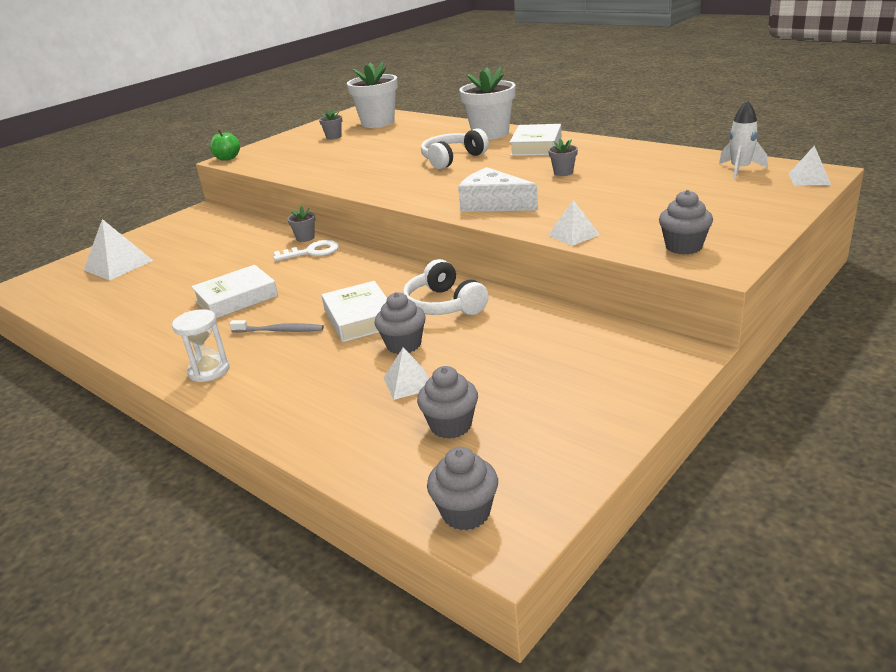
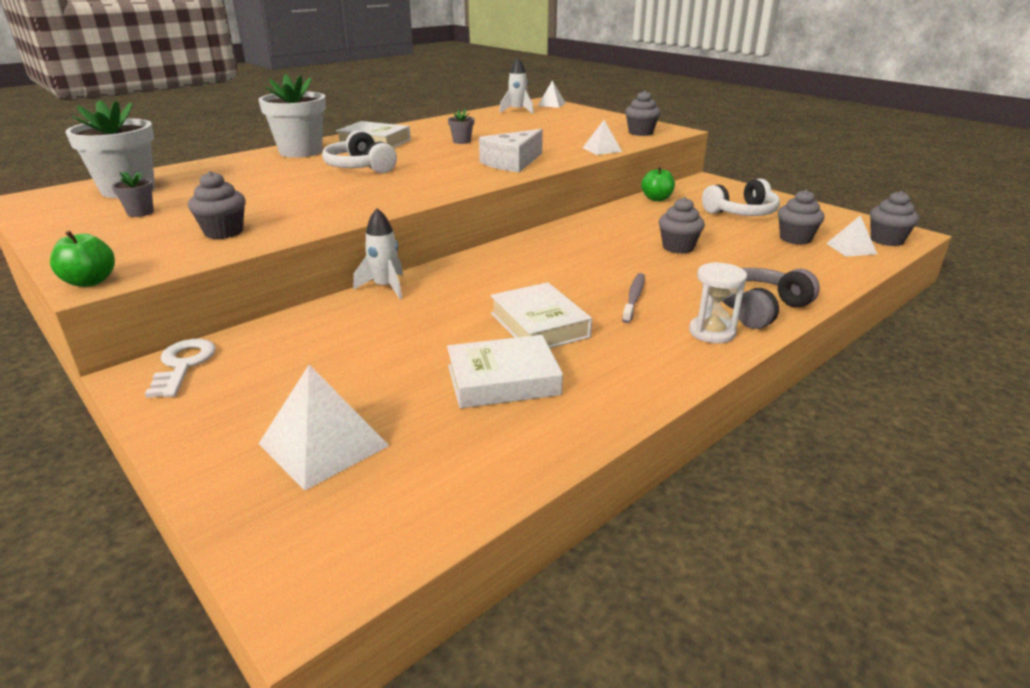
camera: 85 degrees left, 0 degrees up
(250, 395) = (760, 309): none -> grey headphones
(298, 162) = (224, 232): none -> grey cupcake
(305, 238) = (385, 287): grey flower pot -> white rocket
(311, 252) = (436, 283): white key -> white key (183, 365)
(360, 318) = (622, 262): white book -> white book (503, 380)
(408, 383) = (739, 248): white pyramid -> white pyramid (851, 248)
(444, 305) = (611, 231): white headphones -> white headphones (742, 213)
(570, 321) = (656, 199): none -> green apple

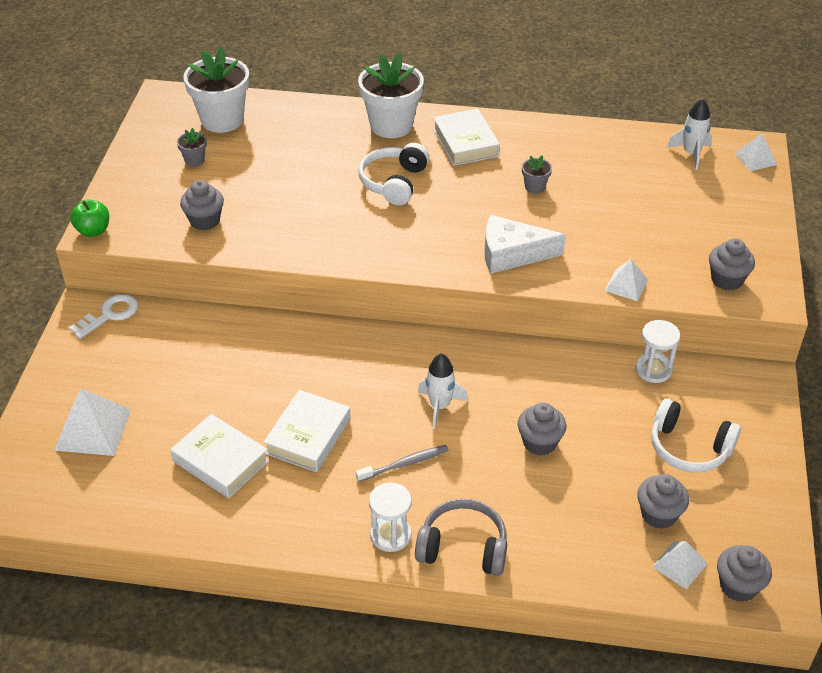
camera: 50 degrees right, 15 degrees up
(385, 287) = (283, 324): white rocket -> white rocket (440, 406)
(656, 199) = (653, 370): green apple -> white hourglass

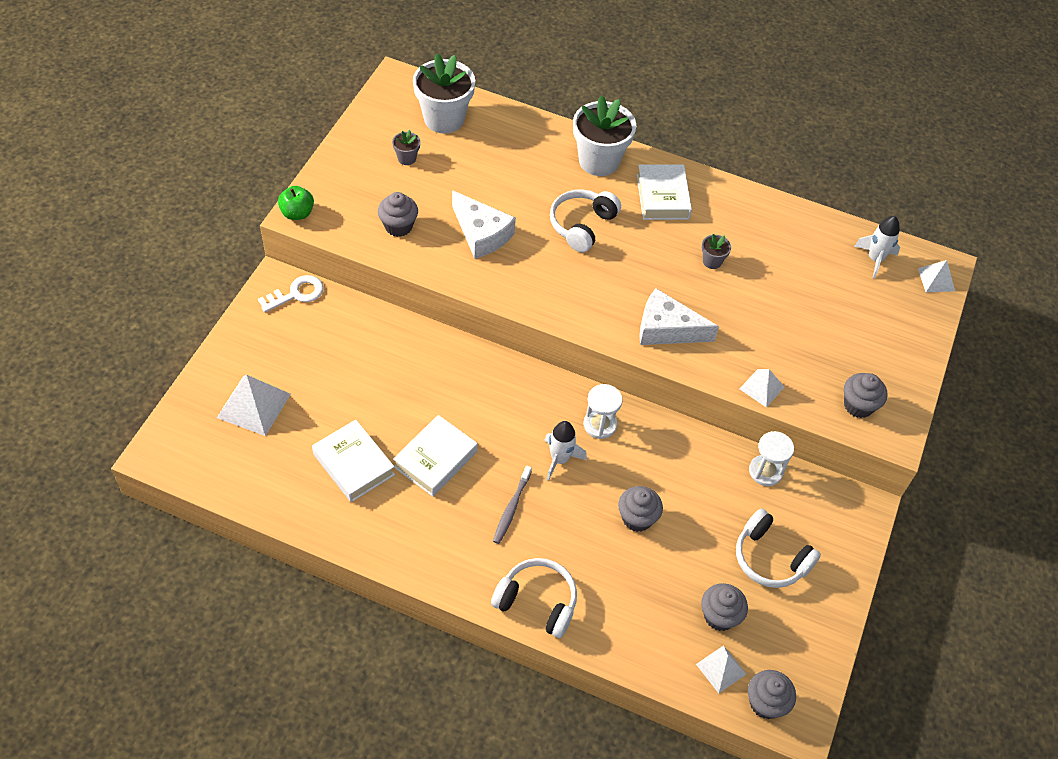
camera: 10 degrees right, 10 degrees up
(293, 210) = (481, 234): none -> white cheese
(390, 535) = (478, 573): white hourglass -> white hourglass (600, 424)
(405, 464) = (511, 508): grey toothbrush -> grey toothbrush turned 120 degrees clockwise
(463, 547) = (537, 602): grey headphones -> white headphones

